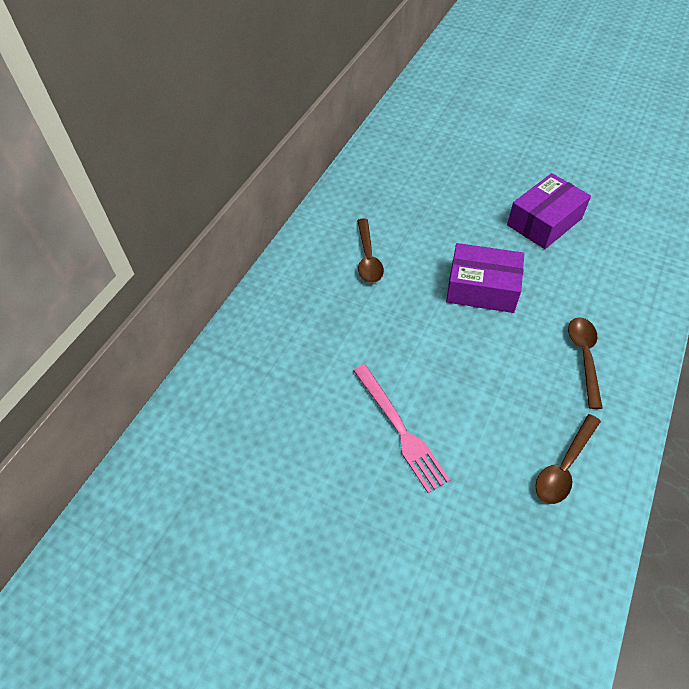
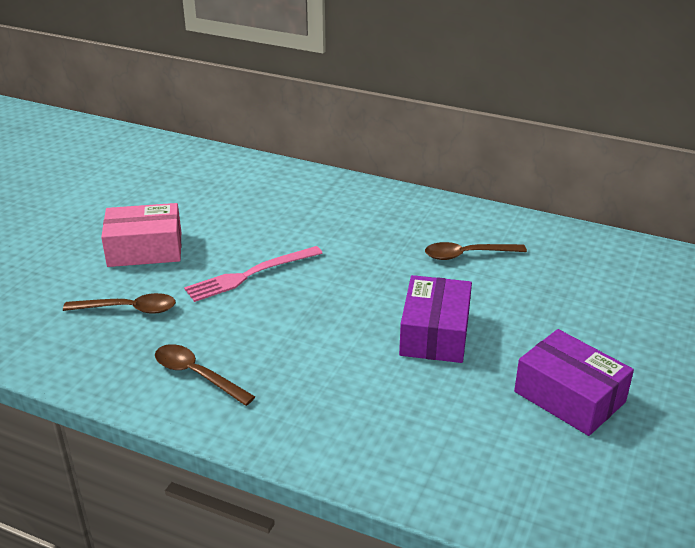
camera: 85 degrees right, 20 degrees down
(347, 548) = (145, 249): none -> pink box
(584, 357) = (336, 407): brown spoon -> brown spoon (129, 309)

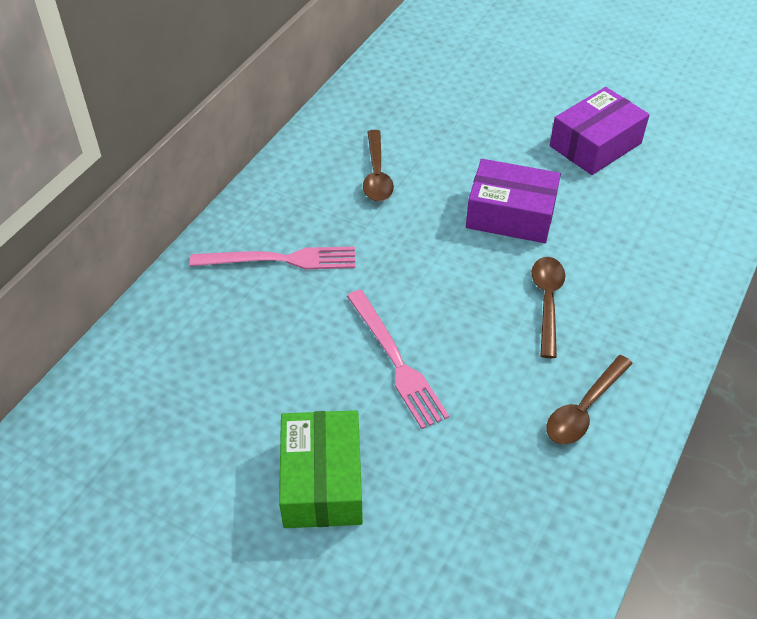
camera: 85 degrees left, 15 degrees up
(129, 309) = (461, 487): brown spoon -> brown spoon (547, 302)
(145, 249) = (322, 481): pink box -> green box
(352, 216) = (280, 260): none -> pink fork

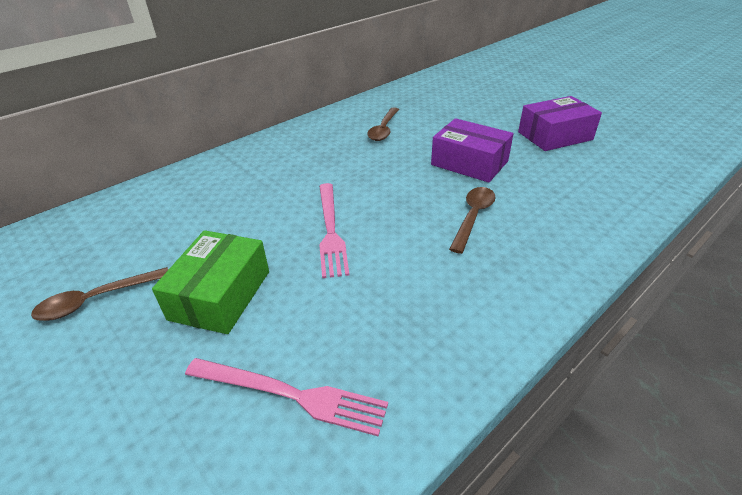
camera: 20 degrees right, 10 degrees down
(280, 260) = (289, 160): pink fork -> pink fork (291, 394)
(584, 409) = (471, 295): brown spoon -> brown spoon (96, 300)

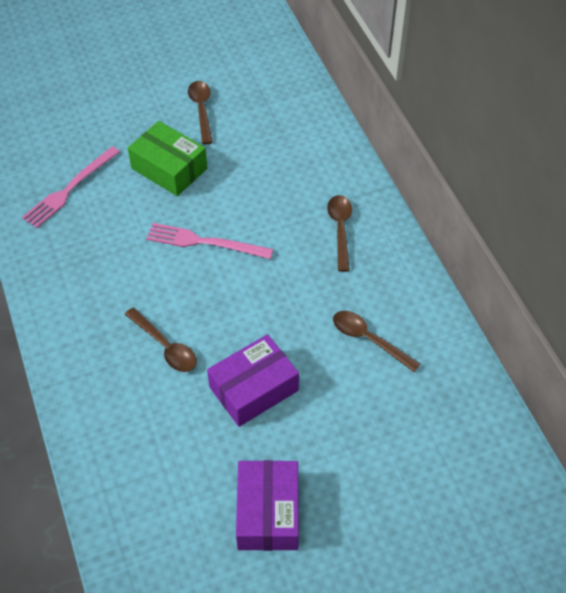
camera: 110 degrees right, 15 degrees up
(277, 161) = (340, 229): none -> brown spoon

